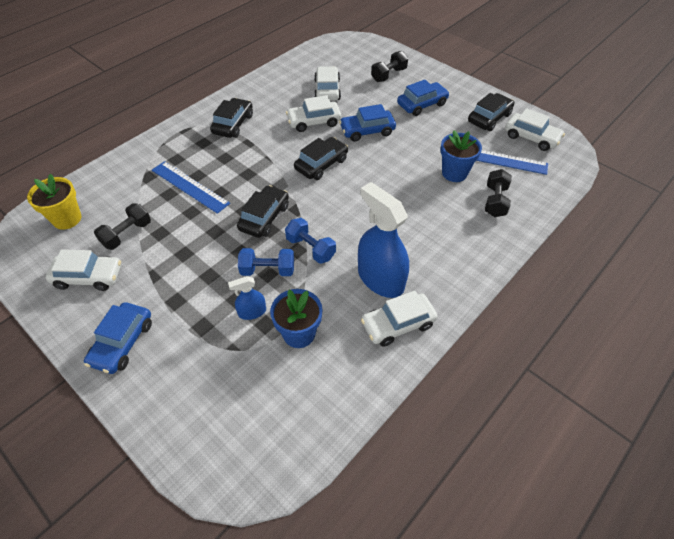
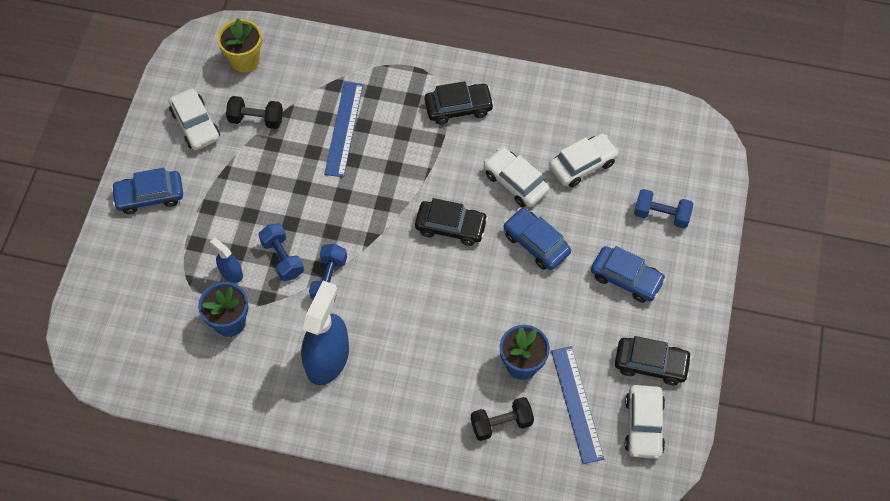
camera: 60 degrees right, 10 degrees up
(264, 217) = (344, 218): black car -> none
(388, 75) = (661, 215): black dumbbell -> blue dumbbell
(398, 324) = (283, 397): white car -> none

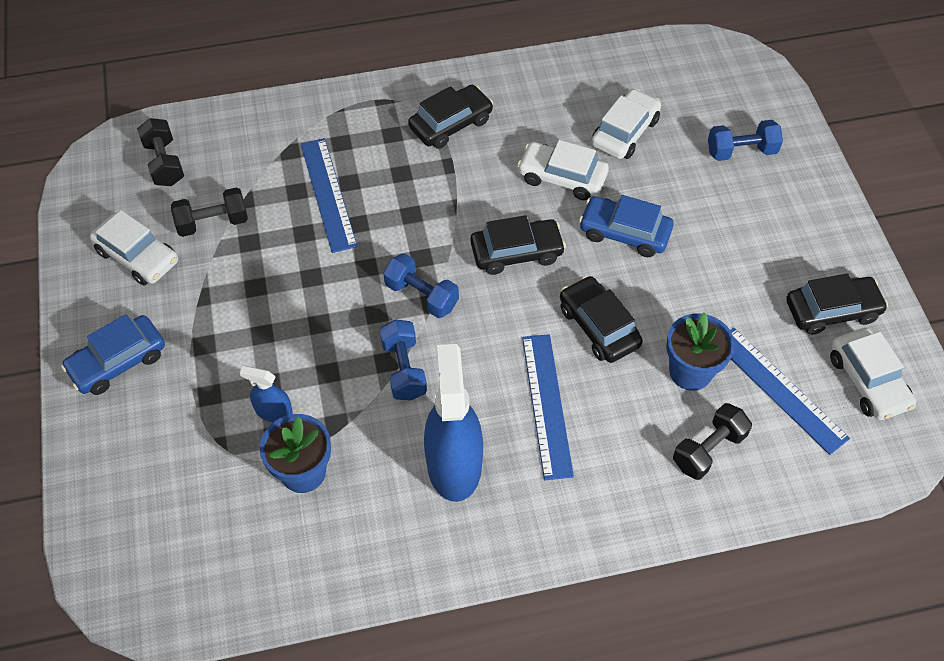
camera: 25 degrees left, 5 degrees down
(245, 60) = (164, 163): yellow flower pot -> black dumbbell
(282, 258) = (331, 368): blue dumbbell -> blue dumbbell (421, 296)
(410, 345) = (547, 405): none -> blue ruler
(477, 305) = (598, 326): none -> black car
(626, 278) = (746, 231): blue car -> none

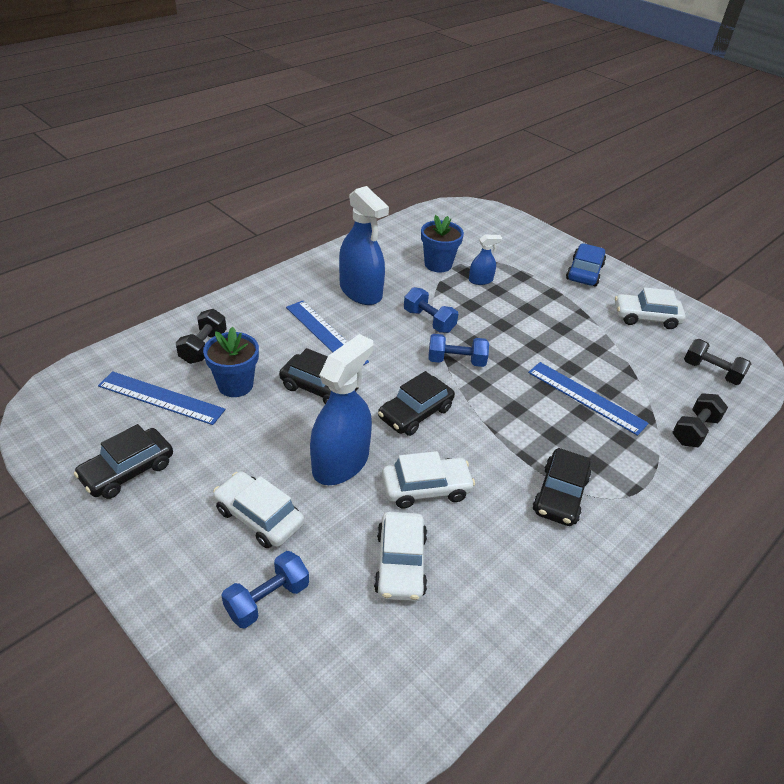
camera: 145 degrees right, 15 degrees down
(213, 222) = (632, 350): black dumbbell -> black dumbbell (694, 430)
(624, 233) = (340, 462): blue car -> blue spray bottle
(868, 381) = (86, 428): white car -> white car (259, 517)

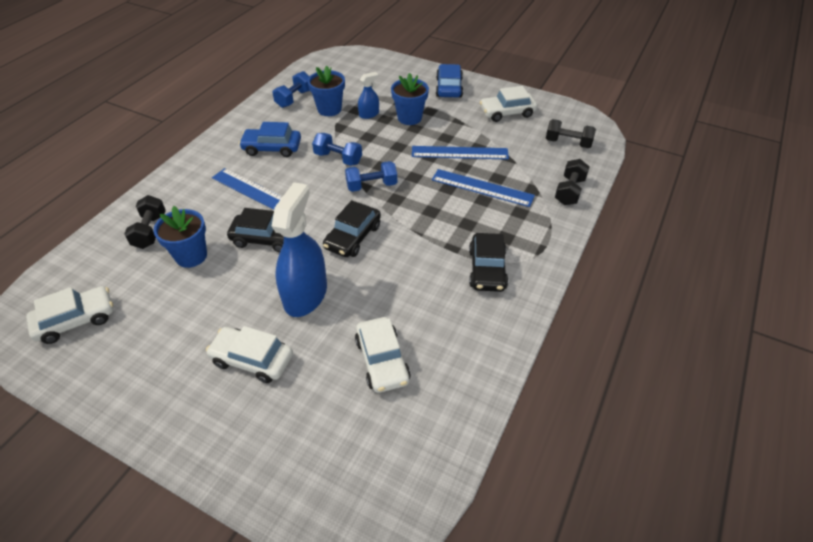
camera: 15 degrees left, 5 degrees up
(127, 471) = (121, 356): black car -> none
(161, 398) = (127, 285): blue ruler -> blue ruler (459, 153)
(267, 599) = (284, 424): blue dumbbell -> blue dumbbell (294, 98)
(360, 291) = (272, 148): blue spray bottle -> blue car
(426, 488) = (382, 295): white car -> white car (76, 320)
(526, 295) = (409, 118): none -> blue flower pot

